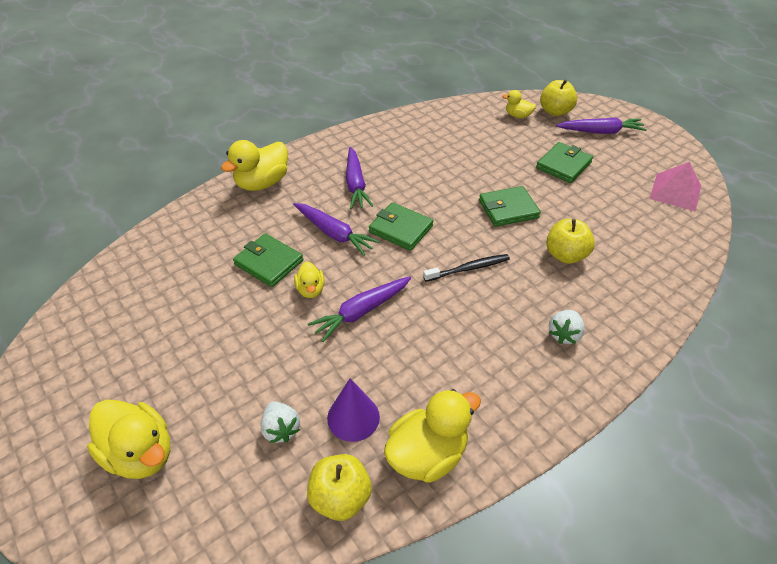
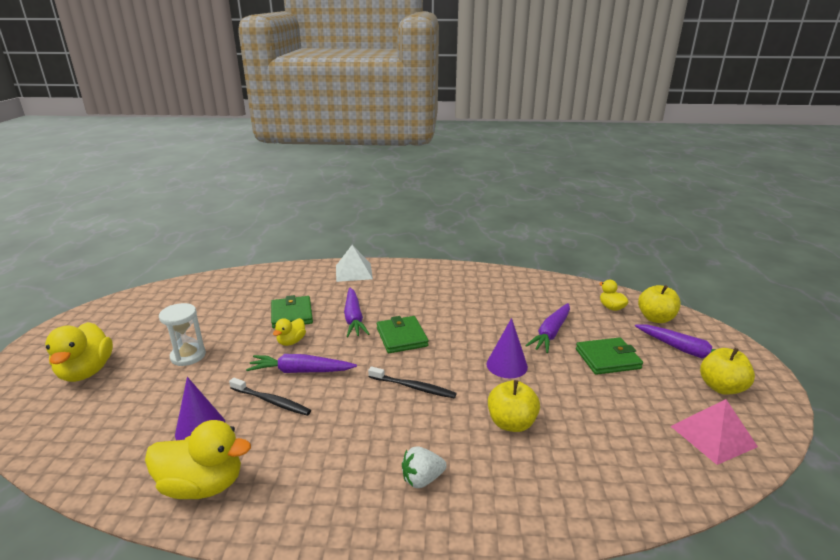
camera: 40 degrees right, 20 degrees down
(229, 366) = (188, 356): none -> white hourglass
(262, 183) = (353, 272): yellow duck -> white pyramid
(281, 429) = (157, 407): white strawberry -> none
(340, 497) = (121, 469): yellow apple -> yellow apple (721, 387)
(355, 184) = (411, 297): purple carrot -> purple carrot (551, 333)
(377, 353) = (271, 401): none -> black toothbrush
(508, 209) = (507, 365): green wallet -> purple cone

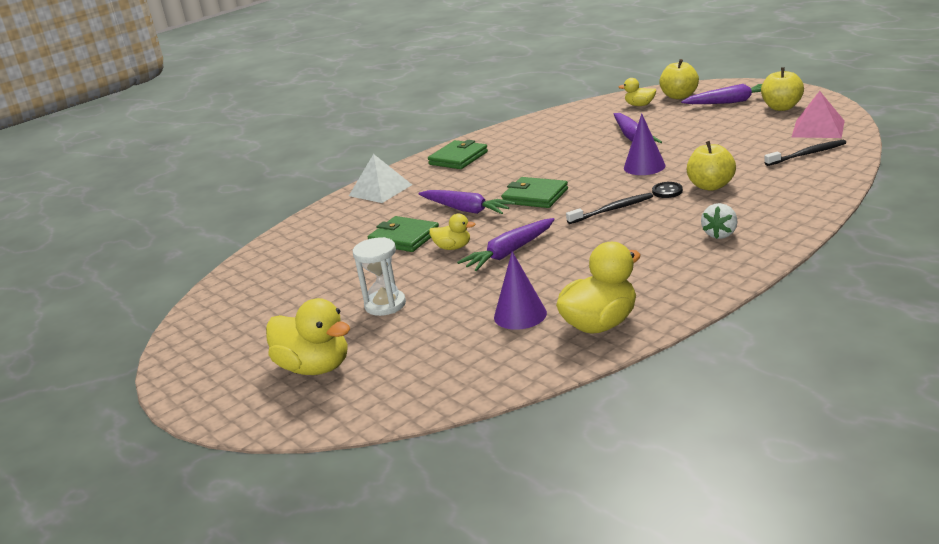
camera: 40 degrees left, 0 degrees up
(271, 401) = (533, 274): black toothbrush -> black toothbrush (807, 154)
(291, 342) = (453, 247): yellow duck -> yellow duck turned 60 degrees counterclockwise
(475, 401) = (667, 191): none -> black button
(607, 359) = (696, 130): green wallet -> green wallet (458, 158)

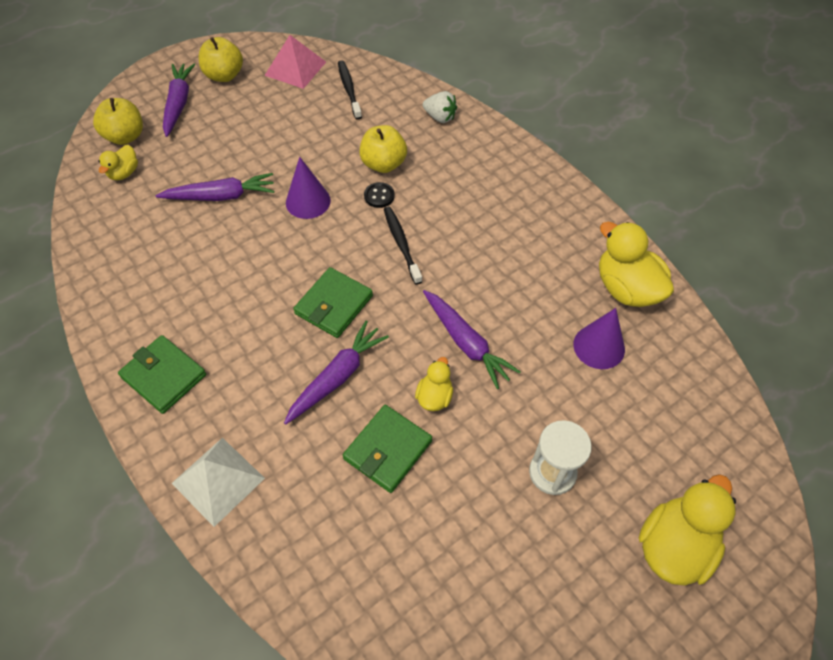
camera: 90 degrees left, 30 degrees up
(720, 234) = (486, 180): white strawberry -> white strawberry (440, 117)

